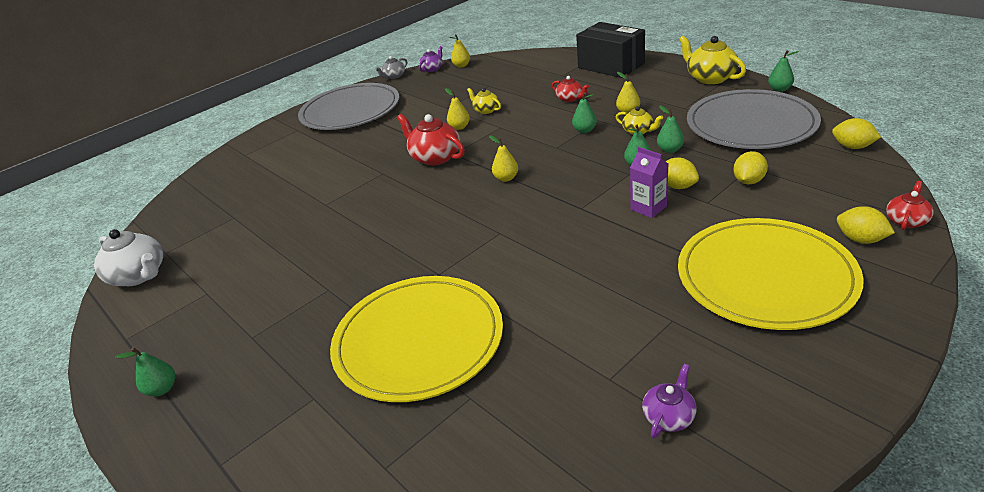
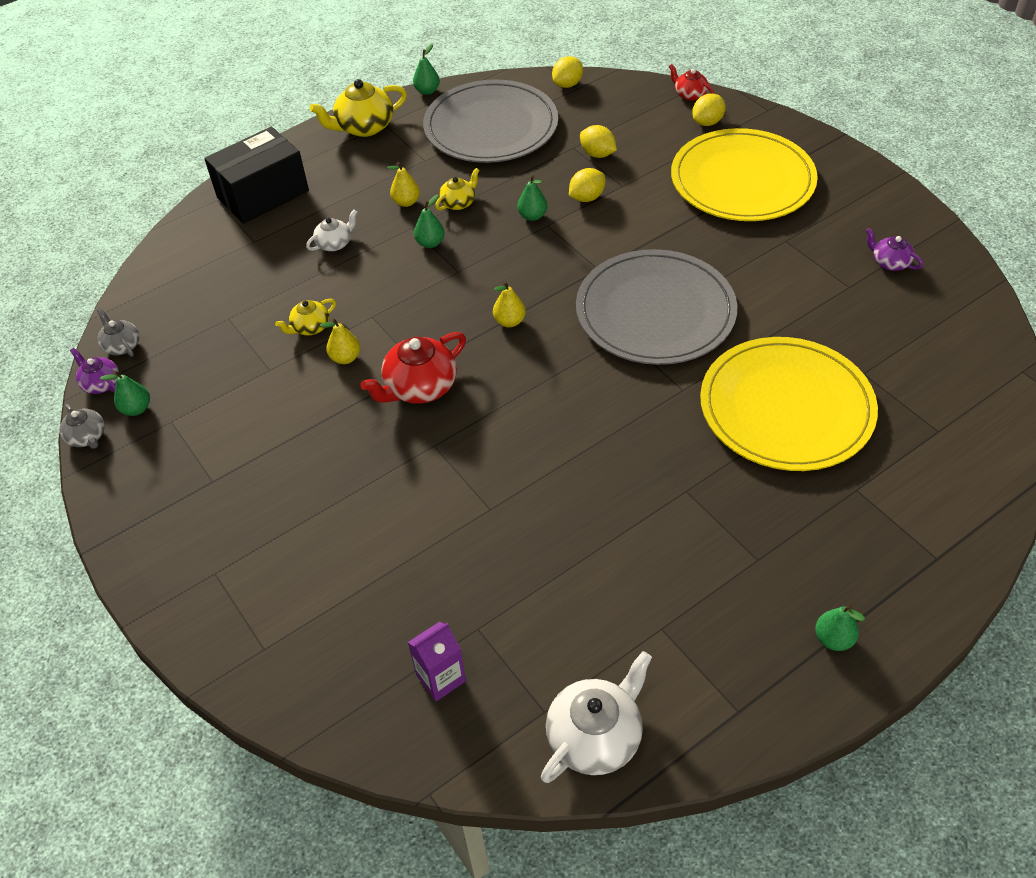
camera: 85 degrees left, 15 degrees up
(350, 111) = (190, 496): grey plate -> grey plate (655, 311)
(461, 66) = (122, 345): yellow pear -> grey teapot
(570, 99) = (334, 243): red teapot -> white teapot
(648, 208) = (617, 223): purple carton -> purple carton (441, 678)
(670, 150) = (513, 188): green pear -> green pear (136, 409)

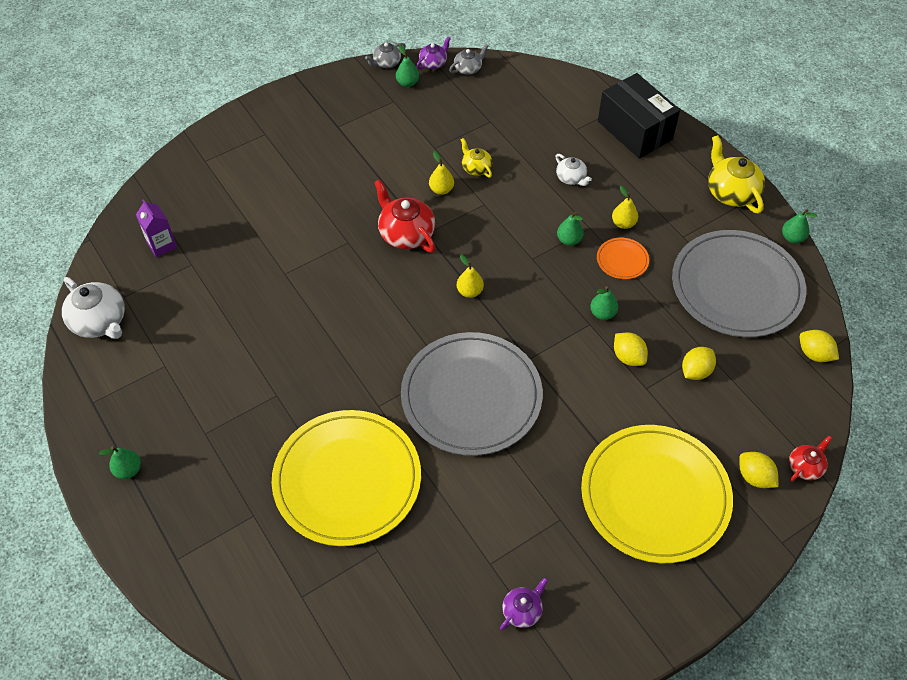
camera: 90 degrees right, 5 degrees up
(458, 202) = (622, 260): yellow teapot -> orange plate

